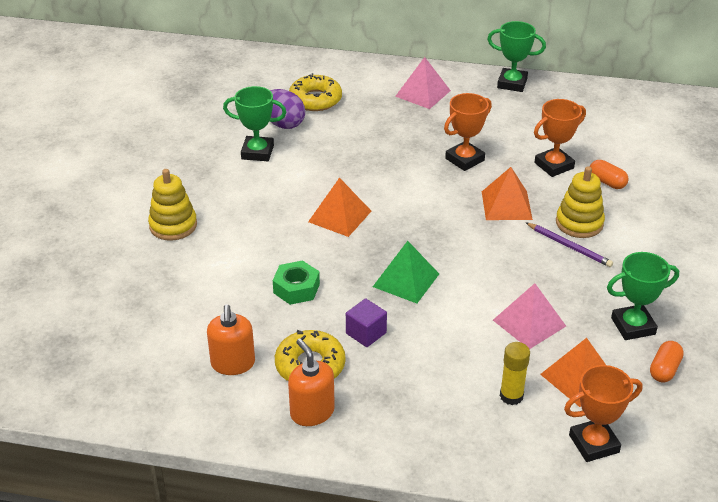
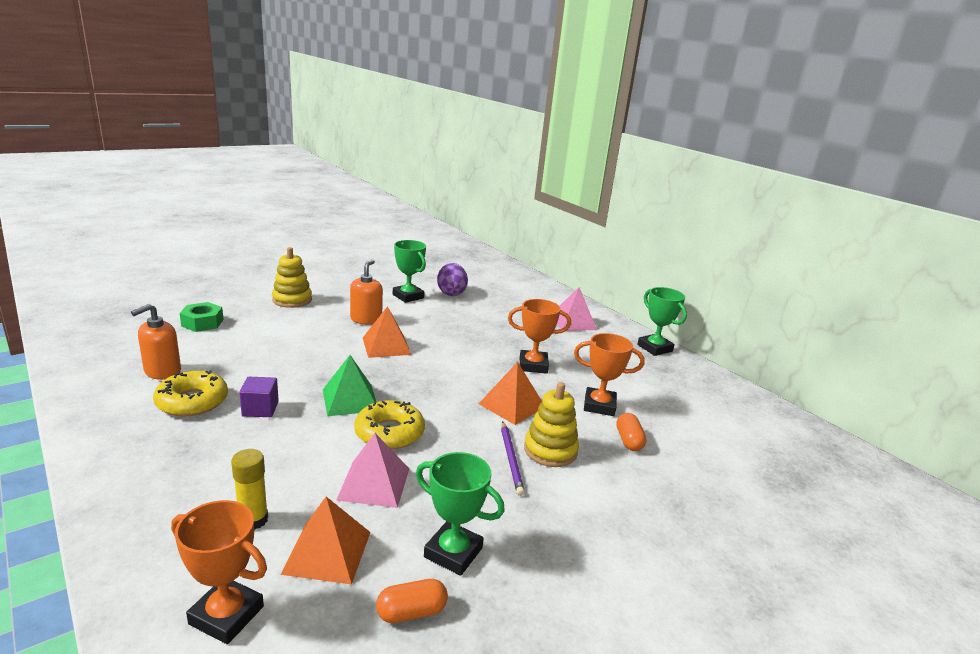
camera: 40 degrees right, 15 degrees down
(296, 288) = (280, 361): green nut -> green nut (202, 323)
(312, 412) = (131, 425): orange soap dispenser -> orange soap dispenser (366, 319)
(315, 99) = (494, 293): yellow donut -> yellow donut (389, 433)

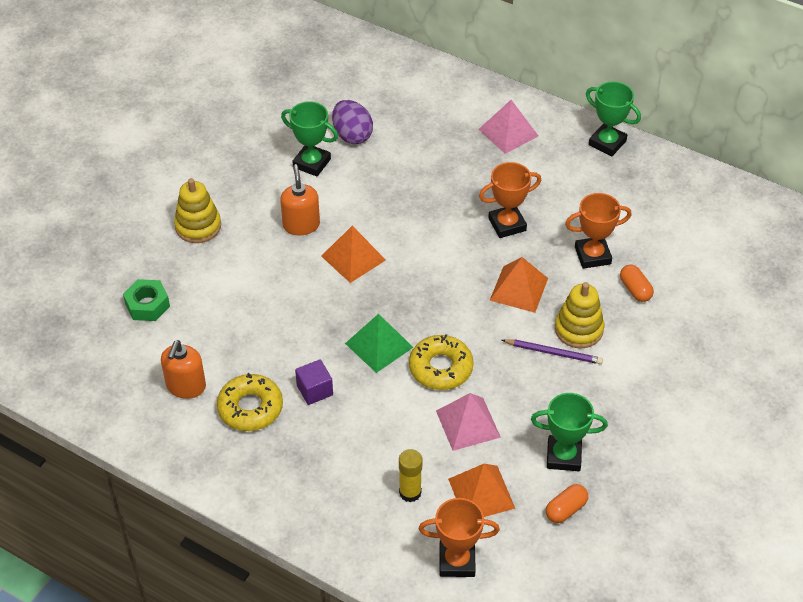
camera: 20 degrees left, 25 degrees up
(511, 459) = (553, 353): purple pencil -> purple pencil turned 45 degrees counterclockwise

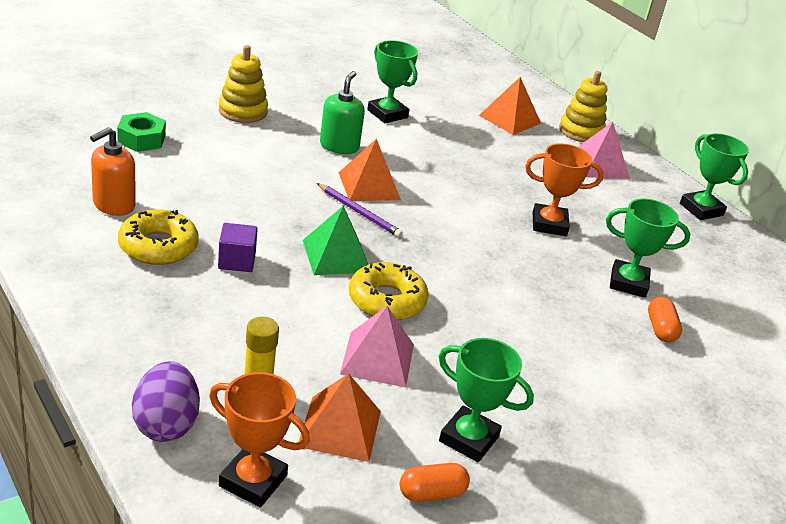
camera: 20 degrees right, 15 degrees down
(301, 225) = (339, 146): orange soap dispenser -> green soap dispenser
(352, 135) = (442, 112): purple egg -> purple egg (166, 424)
(519, 289) = (525, 275): orange pyramid -> orange pyramid (510, 119)
(553, 353) = (526, 342): purple pencil -> purple pencil (359, 212)
(578, 329) = (570, 334): yellow stacking toy -> yellow stacking toy (581, 132)
(592, 255) = (628, 283): orange trophy -> green trophy

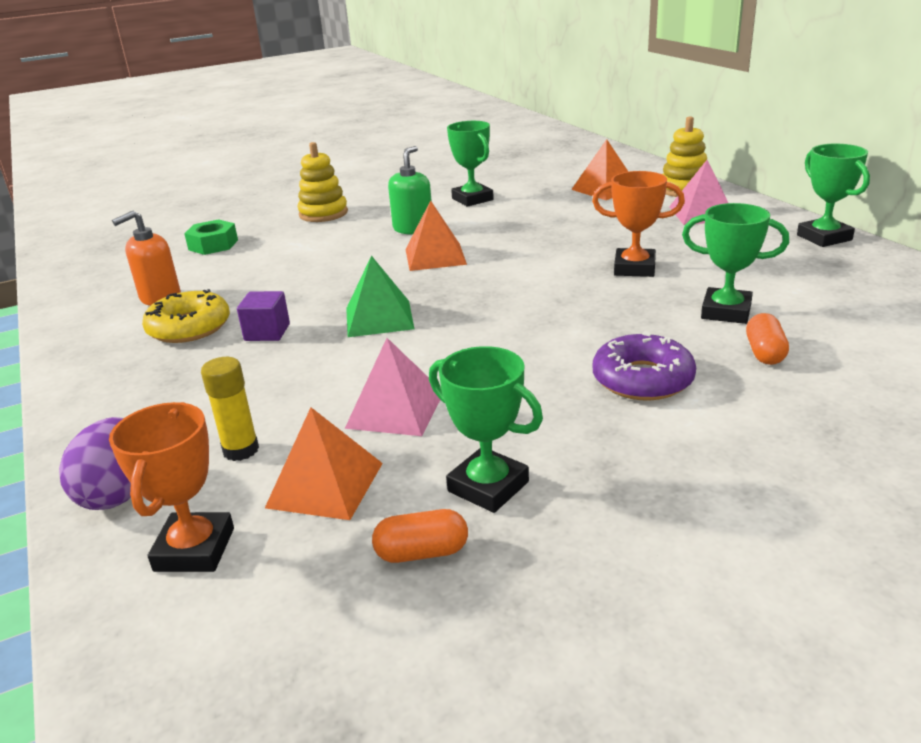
camera: 15 degrees right, 5 degrees down
(253, 481) = (195, 549): orange trophy -> orange trophy turned 60 degrees clockwise
(359, 212) = (417, 279): purple pencil -> none
(387, 300) = (424, 353): yellow donut -> none
(570, 346) = (642, 379): none -> purple donut

